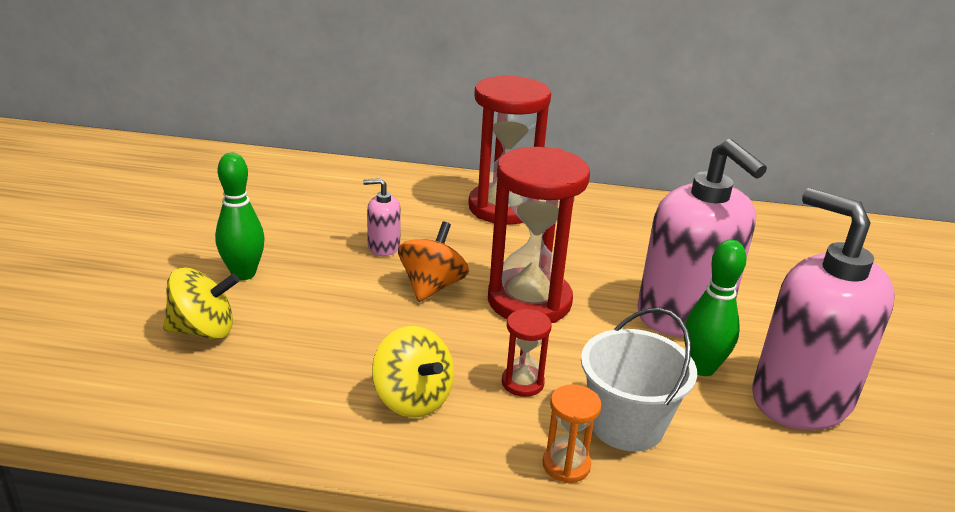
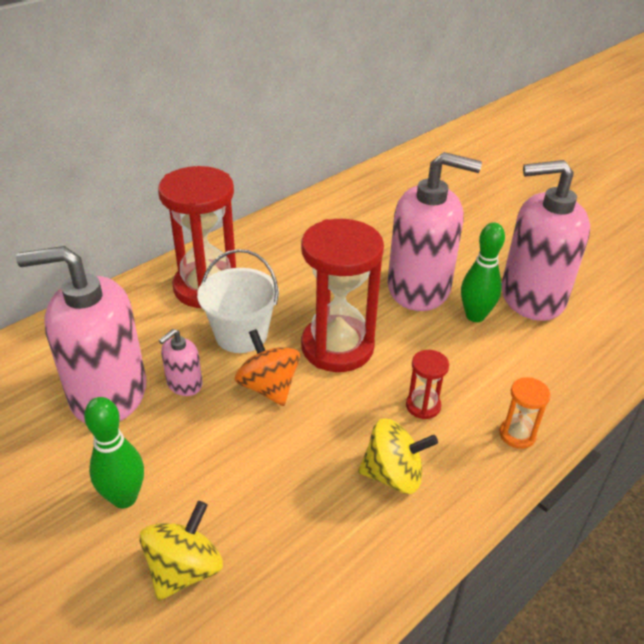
camera: 50 degrees left, 10 degrees up
(333, 221) = (108, 393): none -> pink soap dispenser
(626, 425) = (501, 383): white bucket -> white bucket (241, 335)

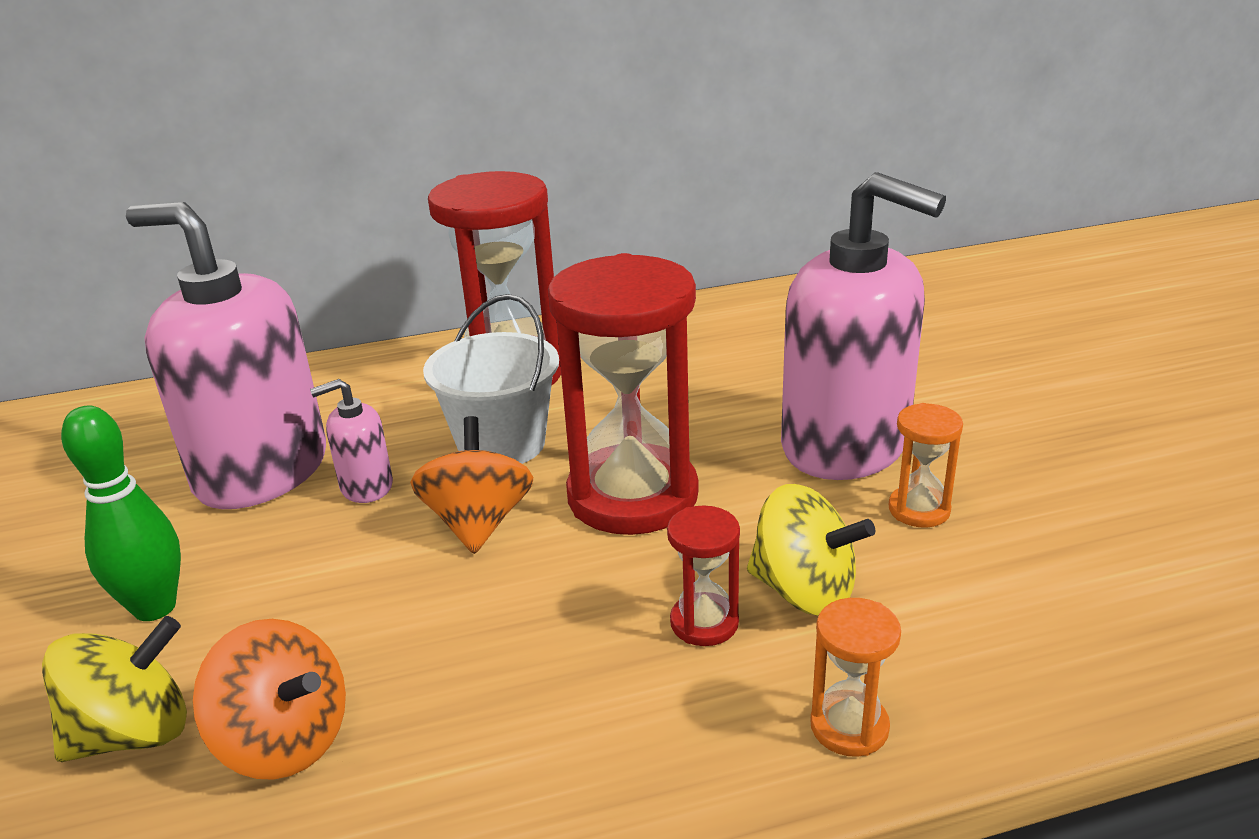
camera: 30 degrees right, 10 degrees down
(271, 540) = (285, 741): none -> orange spinning top
(393, 475) = (560, 714): yellow spinning top -> yellow spinning top (804, 591)
(475, 316) = (919, 510): green bowling pin -> orange hourglass
(532, 297) = (1061, 507): pink soap dispenser -> none

